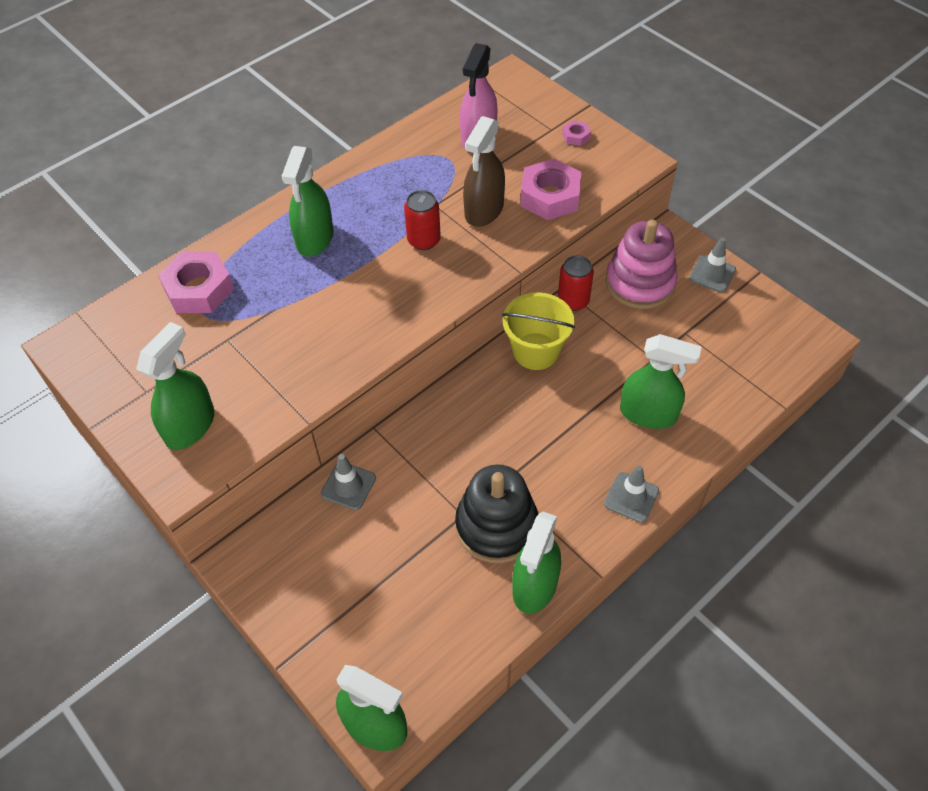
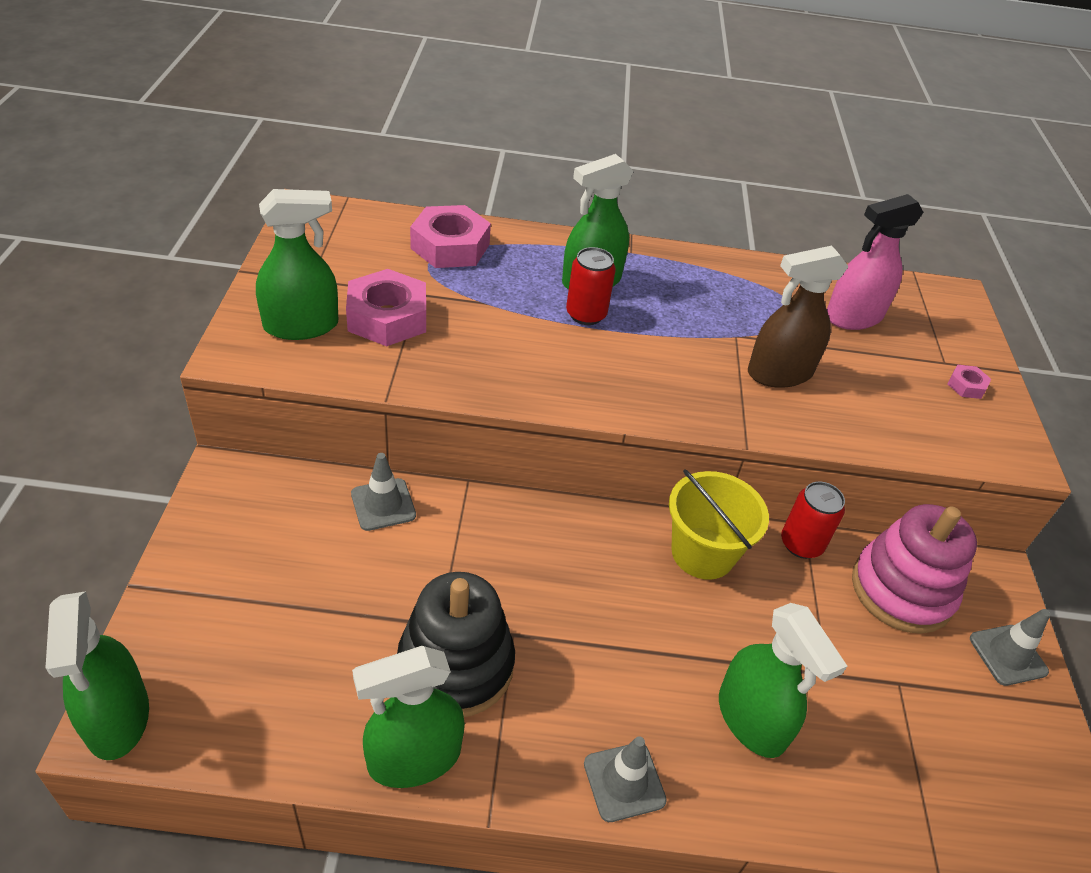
camera: 40 degrees right, 10 degrees down
(424, 240) = (686, 352): red can -> red can (586, 314)
(550, 196) = (867, 412): pink nut -> pink nut (387, 317)

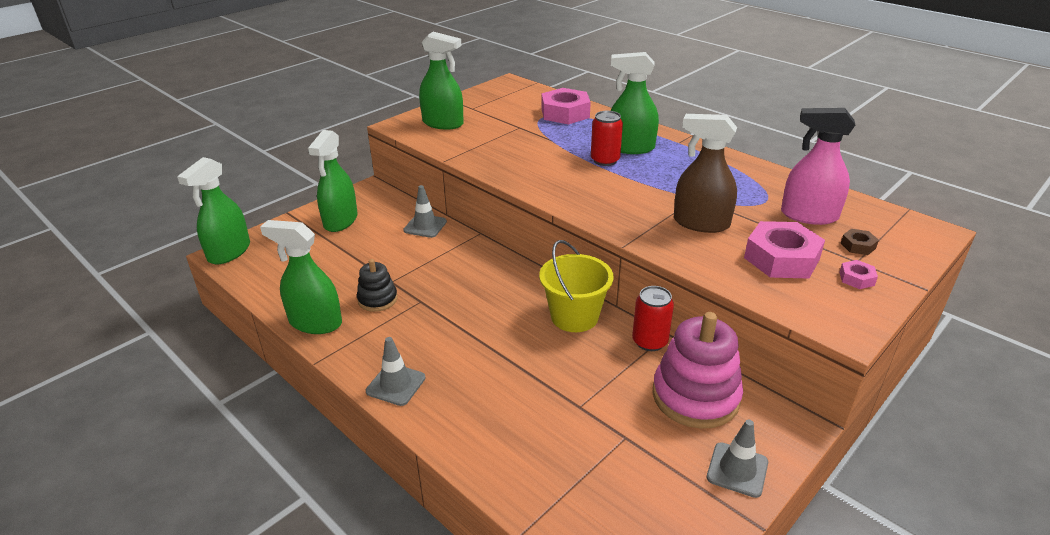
camera: 45 degrees right, 10 degrees down
(387, 317) = (489, 131): pink nut -> pink nut (781, 258)
(455, 665) = (377, 299): black stacking toy -> black stacking toy, size x0.54
(751, 720) = (500, 400): green spray bottle -> green spray bottle (340, 221)
(926, 341) = (858, 246): none -> brown nut

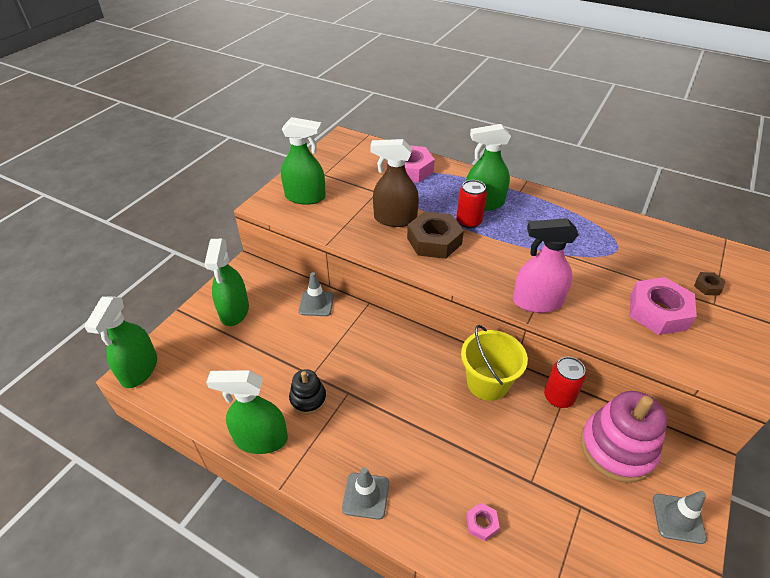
camera: 15 degrees left, 10 degrees up
(557, 171) = (434, 241): none -> brown nut
(700, 223) = (578, 282): brown spray bottle -> brown spray bottle (395, 219)
(808, 215) = (657, 259): pink spray bottle -> pink spray bottle (537, 302)
(856, 278) = (722, 323): pink nut -> pink nut (481, 523)

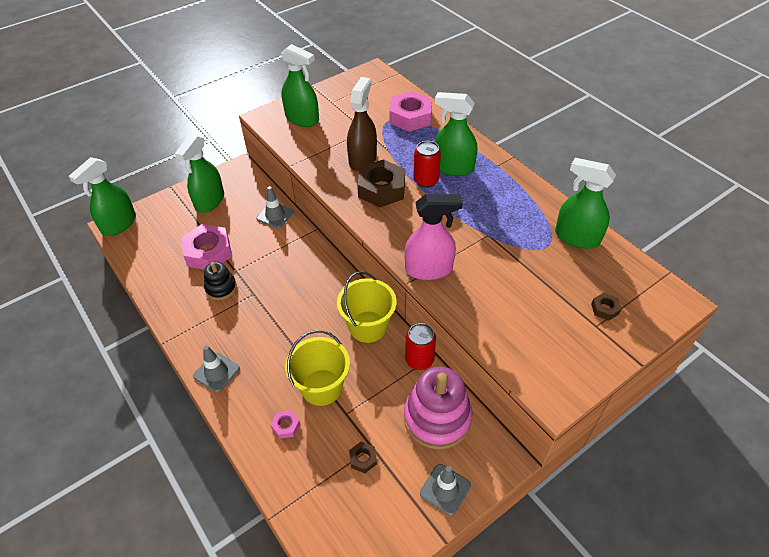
camera: 25 degrees right, 5 degrees up
(261, 439) = (170, 304): green spray bottle -> green spray bottle (576, 237)
(395, 219) = (362, 159): brown spray bottle -> brown spray bottle turned 75 degrees clockwise
(488, 464) = (321, 387): none -> yellow bucket
(537, 302) = (429, 269): pink spray bottle -> pink spray bottle turned 150 degrees clockwise
(582, 523) = (363, 459): none -> brown nut
(658, 312) = (533, 314): pink nut -> pink nut (208, 252)

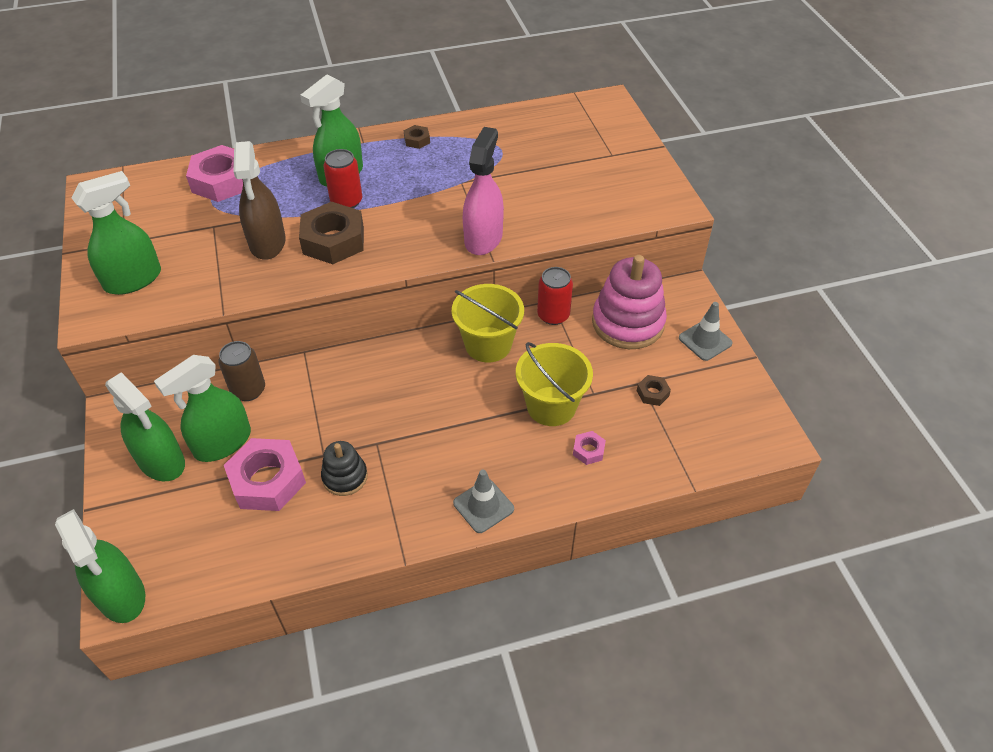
camera: 70 degrees left, 0 degrees up
(275, 215) = (248, 390): grey traffic cone -> brown can
(362, 159) = (267, 243): brown spray bottle -> brown spray bottle turned 135 degrees counterclockwise
(576, 237) = (501, 127): green spray bottle -> green spray bottle (222, 443)
(605, 309) = (596, 143): brown nut -> brown nut (417, 140)

